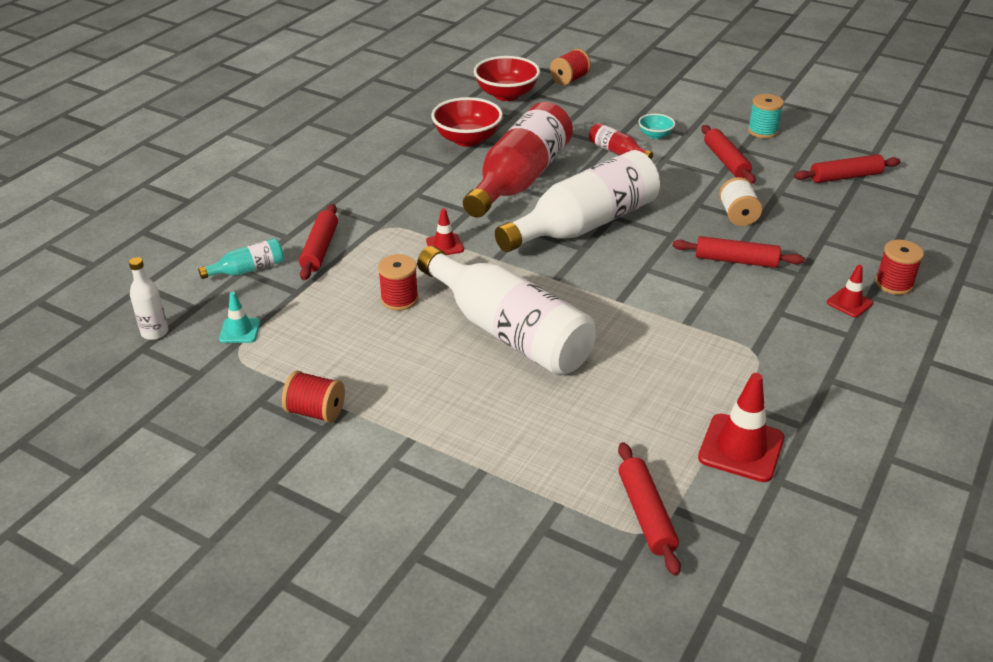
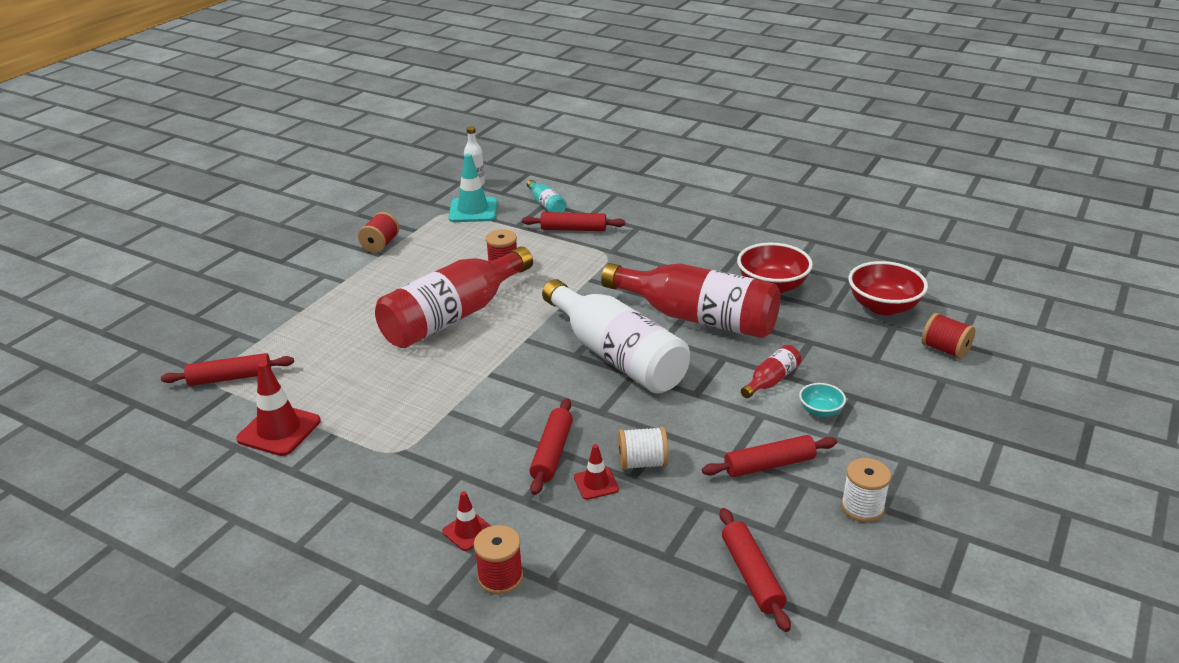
camera: 90 degrees right, 5 degrees down
(240, 331) = (473, 210): turquoise traffic cone -> turquoise traffic cone, size x1.79
(444, 245) = (579, 282): red traffic cone -> red traffic cone (596, 483)
(509, 332) = (453, 316): white bottle -> red bottle
(762, 131) = (862, 507): turquoise spool -> white spool

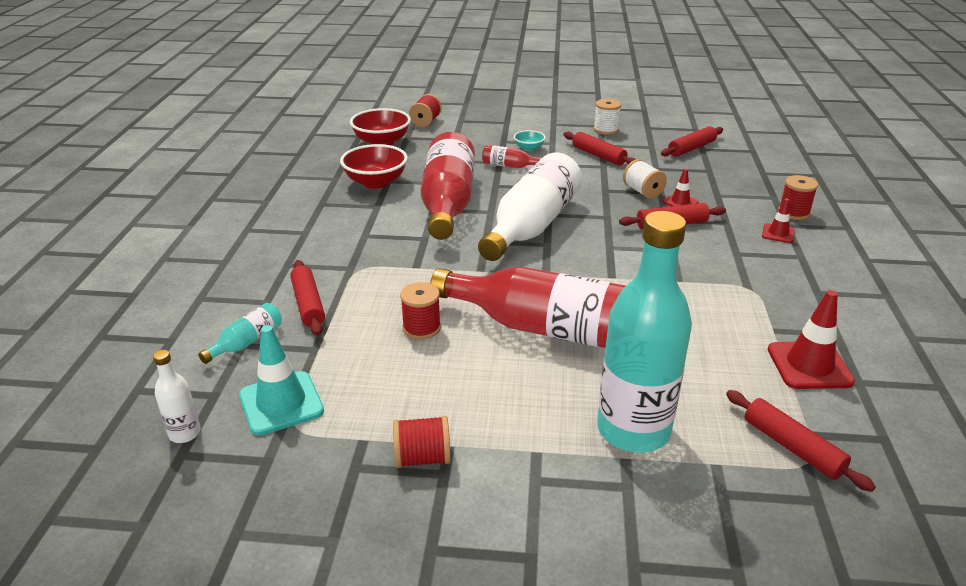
camera: 115 degrees left, 0 degrees up
(318, 320) = (633, 430): none -> turquoise bottle

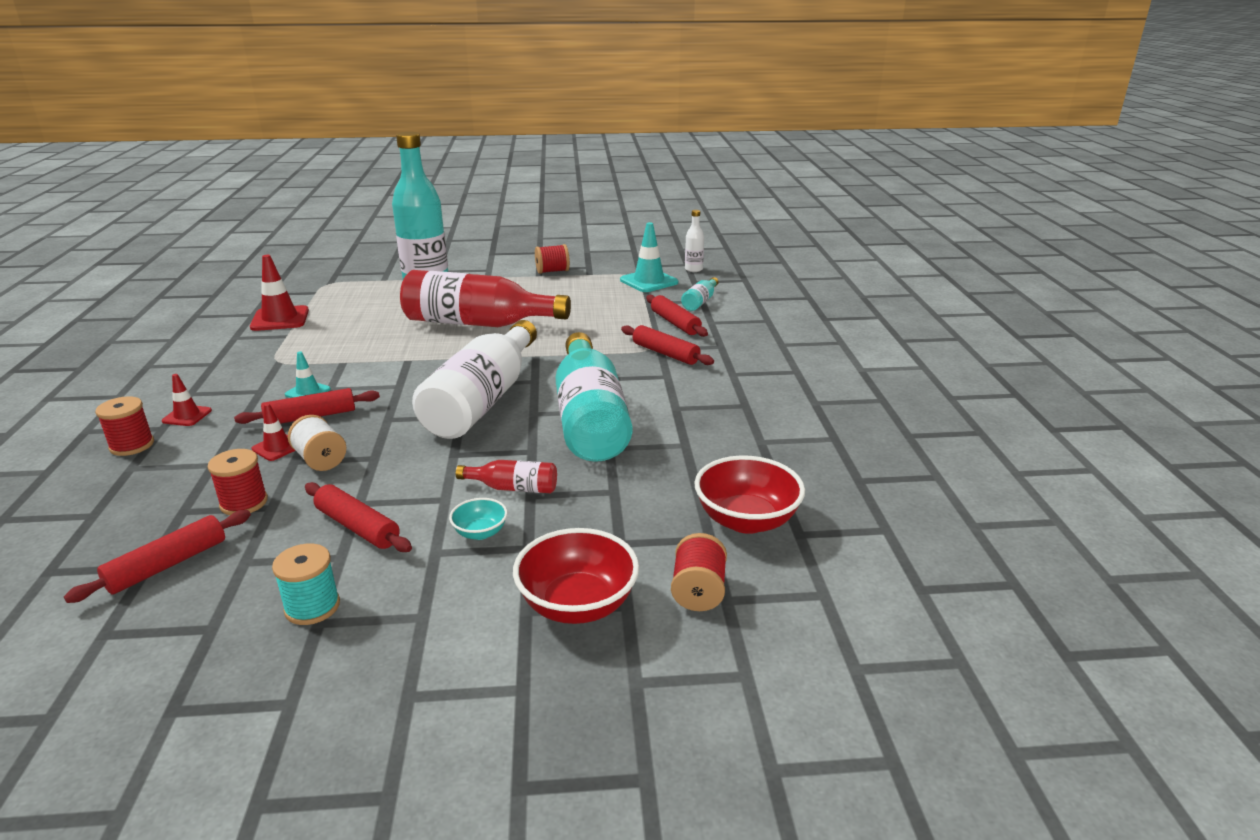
camera: 170 degrees right, 5 degrees down
(376, 182) = (700, 440): red bowl -> red bowl (577, 604)
(421, 328) = (575, 317): red spool -> red spool (244, 503)
(447, 203) = (590, 419): red bottle -> turquoise bottle
(605, 130) = (312, 607): white spool -> turquoise spool
(690, 248) = (308, 392): none -> turquoise traffic cone
(792, 447) = (332, 287): red rolling pin -> red rolling pin (665, 353)

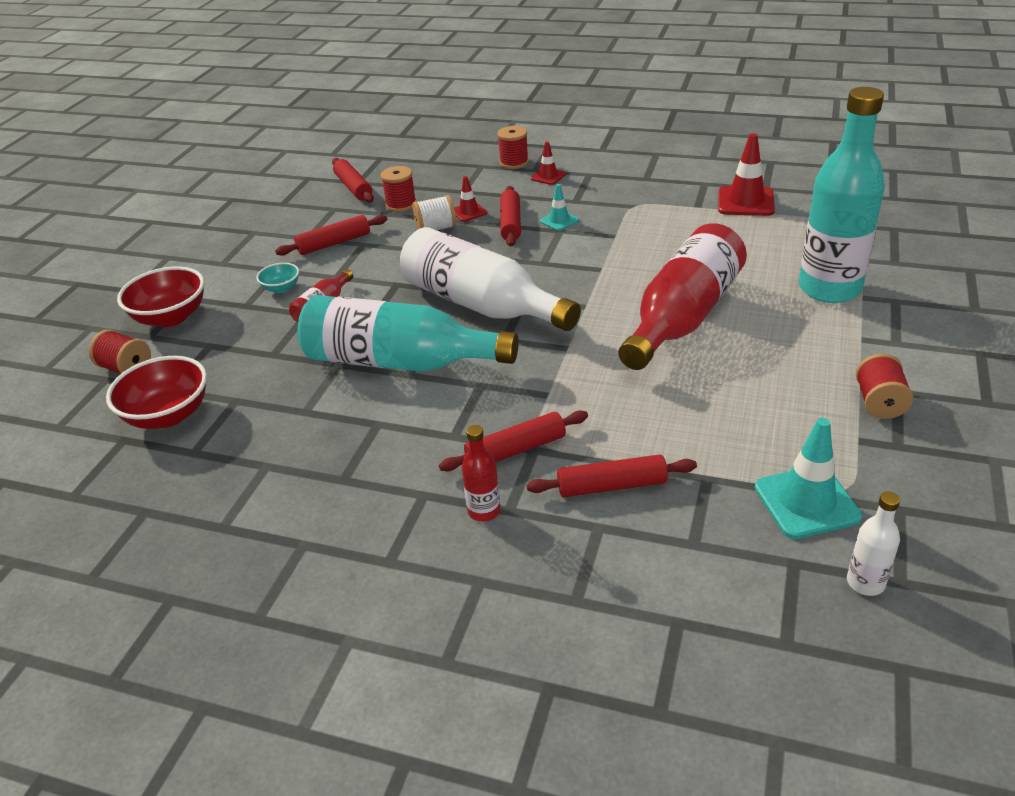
camera: 115 degrees right, 10 degrees up
(312, 607) = (268, 230): turquoise spool -> none
(700, 302) = (688, 540): turquoise bottle -> none
(728, 353) = (484, 511): none -> red bottle

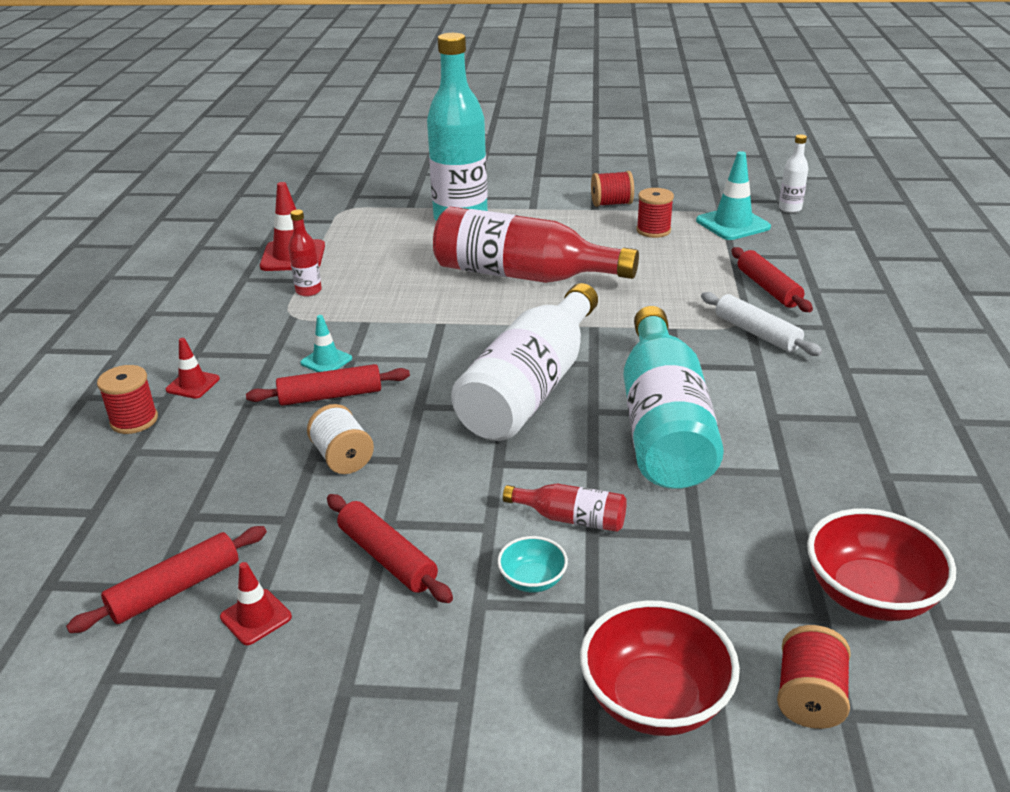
camera: 105 degrees left, 5 degrees down
(401, 204) = (257, 511): red spool -> red spool (653, 230)
(469, 212) = (293, 436): red traffic cone -> red traffic cone (256, 617)
(484, 511) = (839, 337): red bottle -> red bottle (308, 291)
(516, 450) = (756, 333): red rolling pin -> white rolling pin

